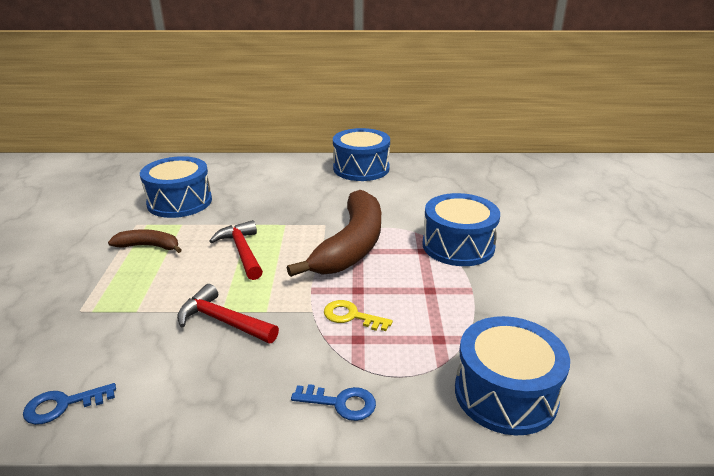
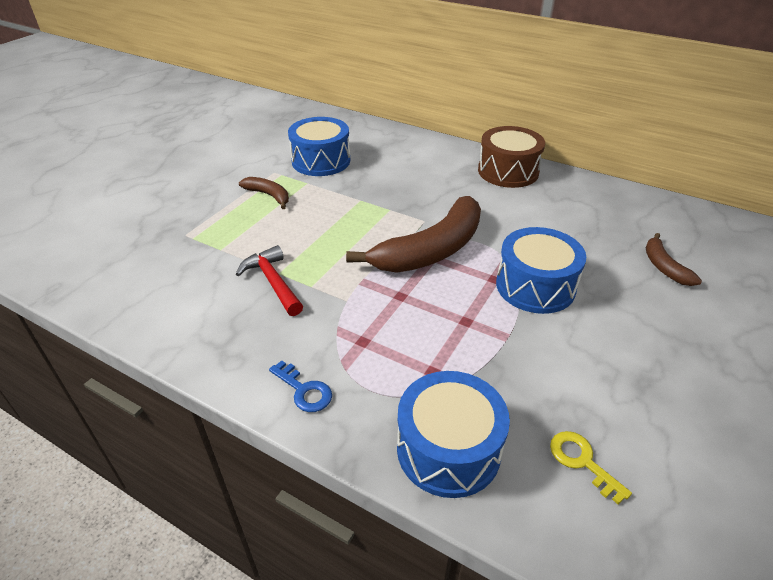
camera: 30 degrees right, 10 degrees up
(63, 405) = (126, 305): blue key -> none
(242, 251) = (334, 224): red hammer -> none
(351, 316) = (375, 318): yellow key -> yellow key (582, 461)
(361, 168) = (508, 171): blue drum -> brown drum
(532, 204) = (664, 267): none -> brown banana

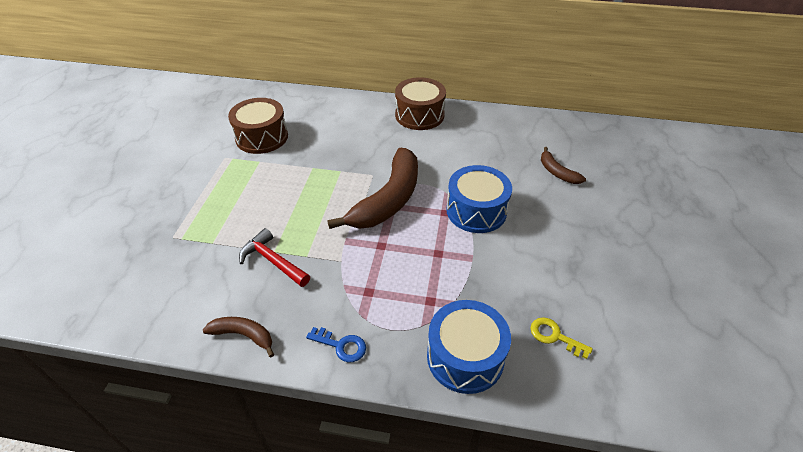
camera: 20 degrees left, 5 degrees up
(269, 195) = (231, 181): brown banana -> brown banana (243, 335)
(321, 161) = (262, 137): blue drum -> brown drum

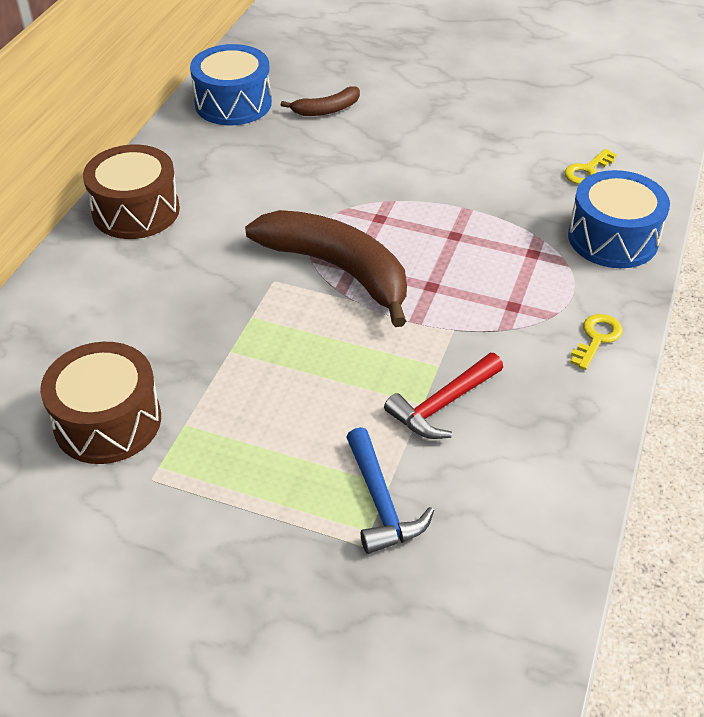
camera: 80 degrees left, 0 degrees up
(199, 241) = (381, 503): none -> blue hammer
(243, 335) = (578, 436): brown banana -> none
(341, 346) = (596, 338): blue key -> yellow key
(476, 211) = (382, 190): blue drum -> blue drum (233, 103)

